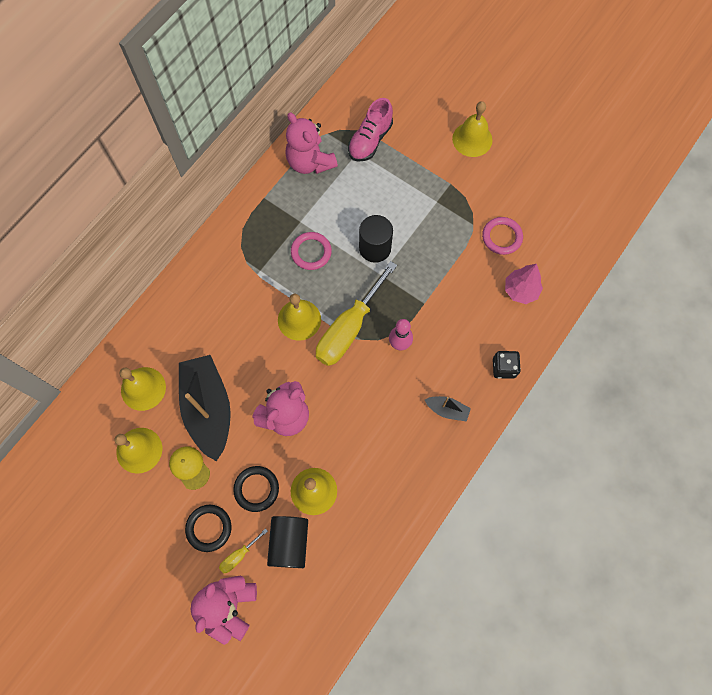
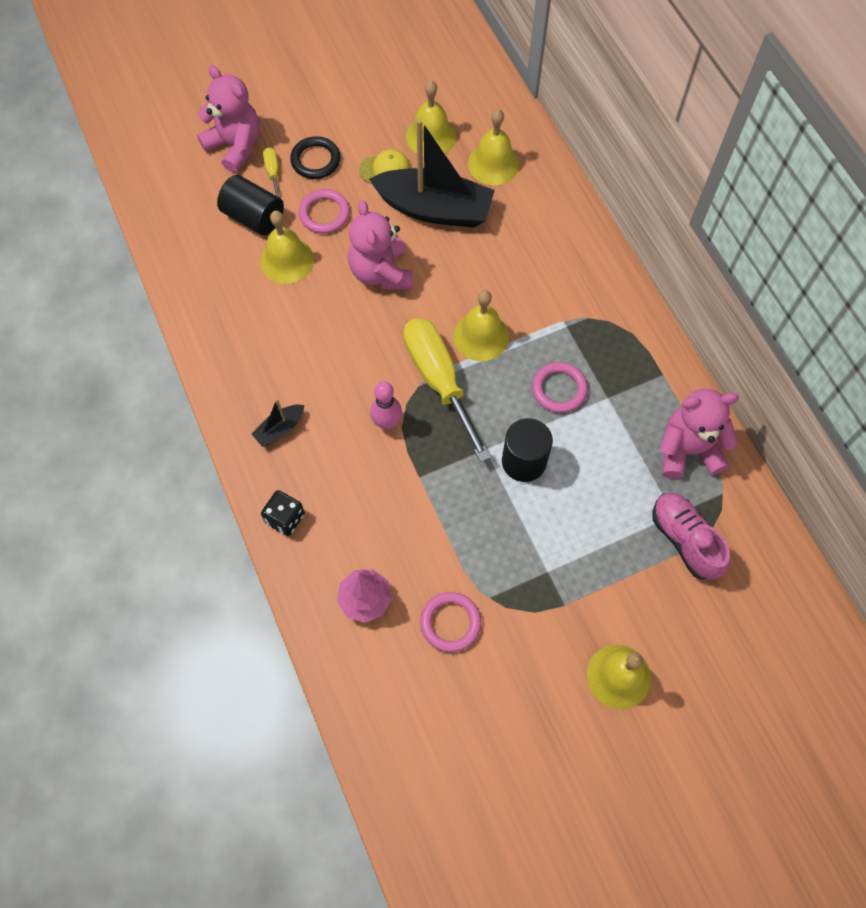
camera: 120 degrees right, 5 degrees down
(256, 489) = (324, 213): black ring -> pink ring

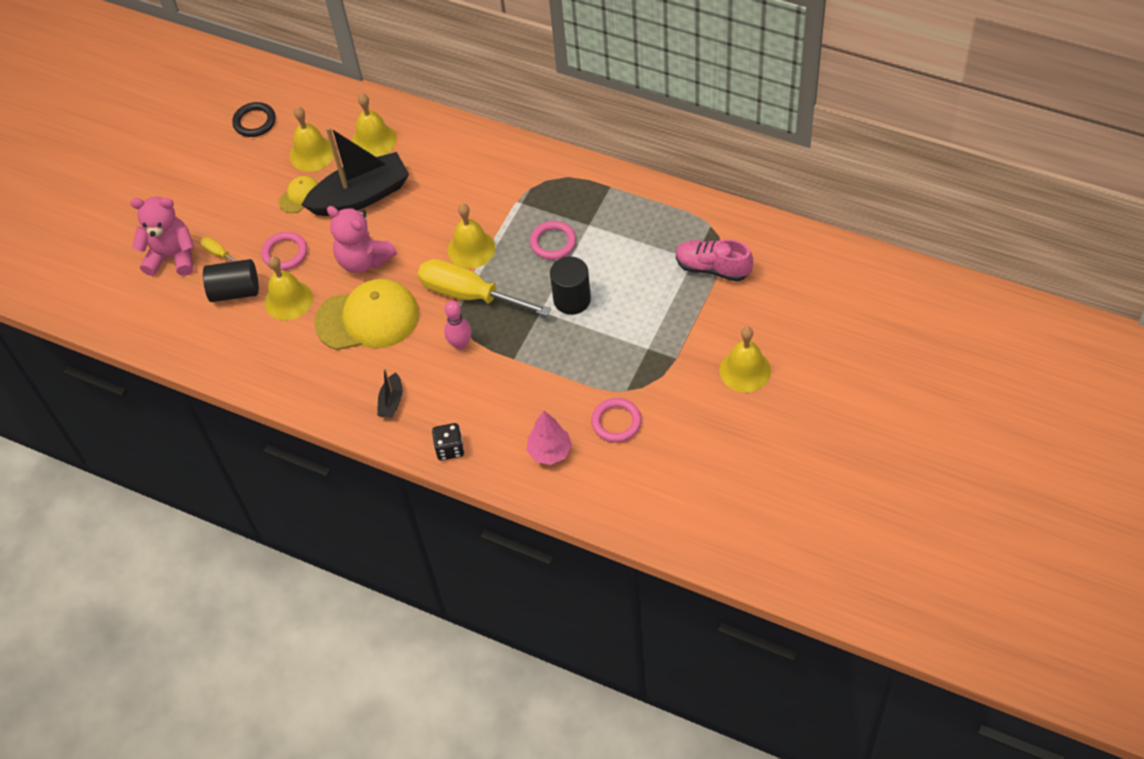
camera: 35 degrees left, 10 degrees down
(315, 160) = (243, 225): black ring -> black ring (254, 122)
(333, 331) = (367, 318): none -> yellow cap
(688, 450) = (667, 217): pink teddy bear -> none

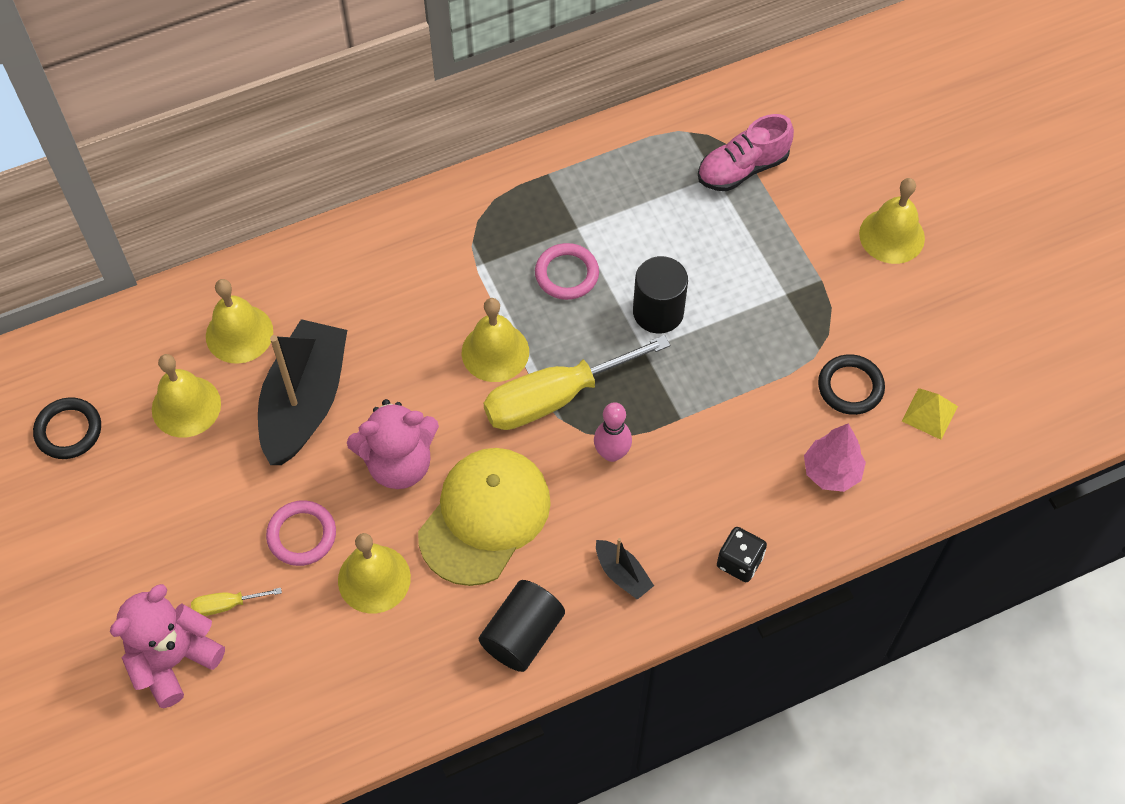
camera: 55 degrees left, 5 degrees up
(235, 291) = (301, 626): black cylinder -> black cylinder (522, 635)
(300, 196) = (234, 462): yellow cap -> none
(616, 422) = (850, 387): pink ring -> black ring
(638, 473) = (929, 413): none -> yellow pyramid

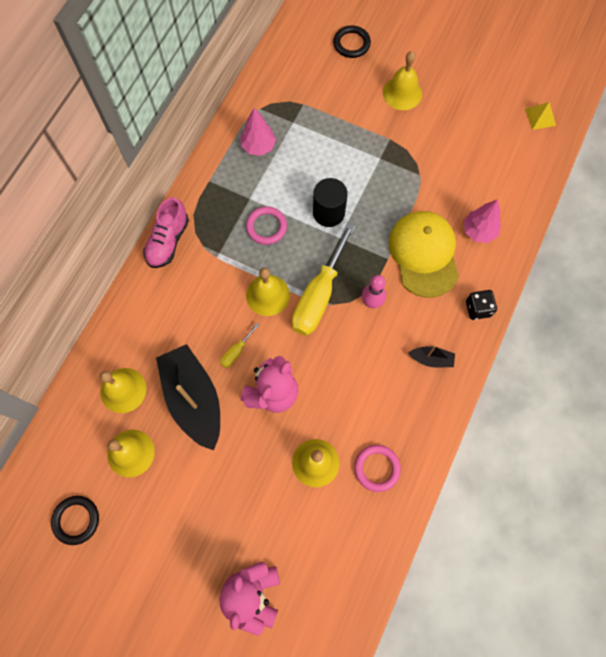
camera: 40 degrees left, 10 degrees up
(226, 605) = (253, 541): yellow screwdriver -> yellow screwdriver (236, 351)
(302, 535) = (257, 471): pink ring -> pink ring (377, 468)
(485, 517) = (340, 385): yellow cap -> yellow cap (424, 254)
(522, 635) = (413, 429): black cylinder -> none
(644, 175) = (258, 146): none -> pink tree
(742, 168) = (303, 109): pink shoe -> pink shoe (168, 241)
(850, 387) = (450, 182): black ring -> black ring (351, 44)
(929, 413) = (495, 168): yellow pyramid -> yellow pyramid (540, 117)

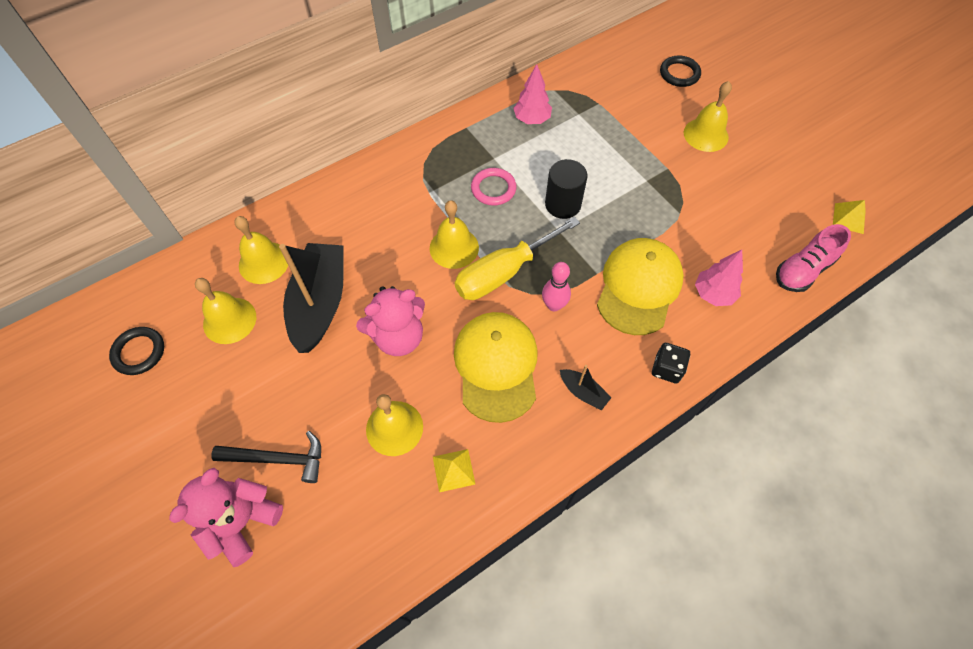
camera: 30 degrees right, 10 degrees down
(168, 241) = (394, 159): pink shoe -> pink shoe (803, 270)
(236, 351) = (389, 282): yellow screwdriver -> none
(246, 535) = (278, 459): none -> black hammer
(359, 374) = (496, 366): none -> yellow cap
(377, 468) = (454, 470): pink ring -> yellow pyramid

